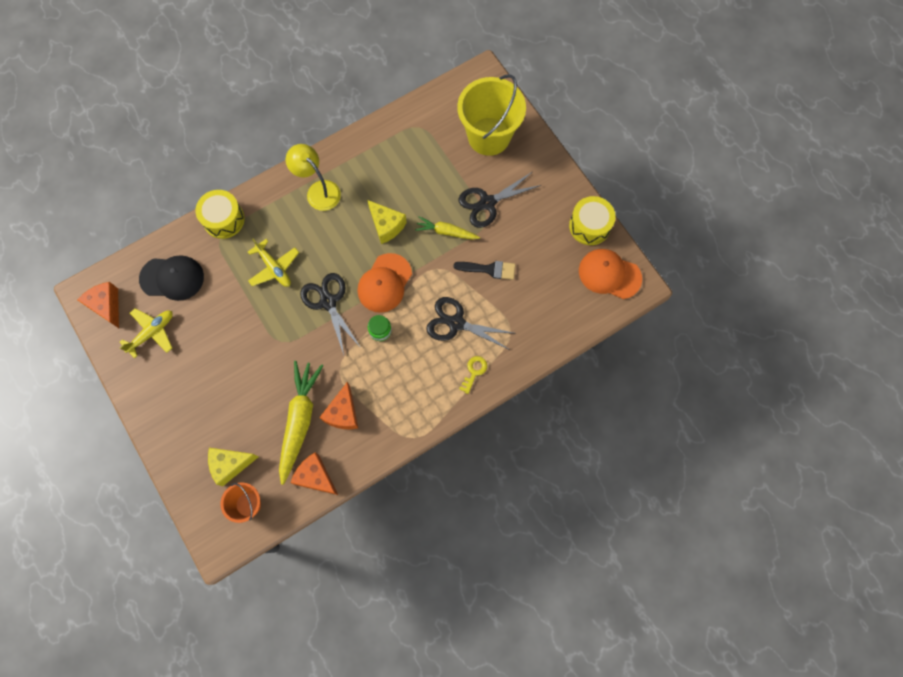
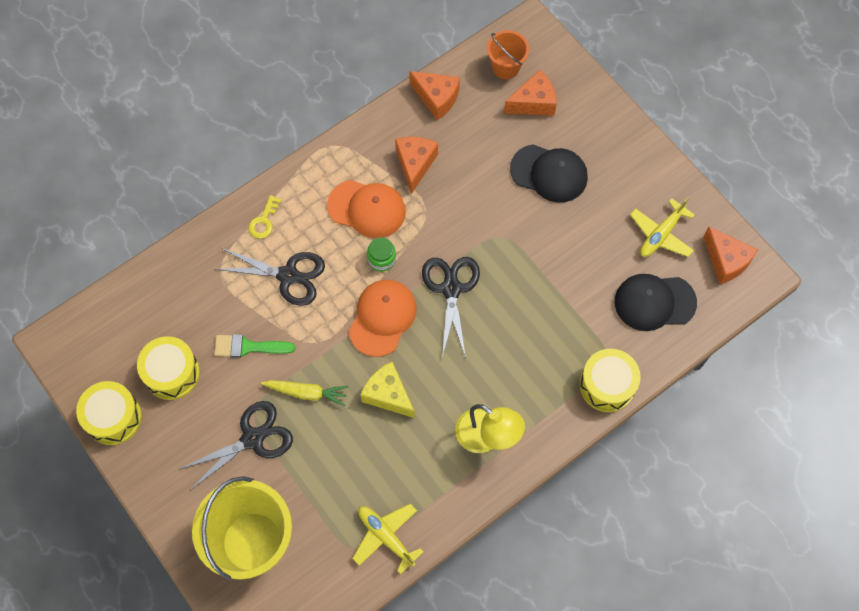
camera: 175 degrees right, 5 degrees down
(230, 465) = (533, 103): yellow cheese -> orange cheese
(231, 395) = (549, 173): none -> black cap
(274, 268) = (527, 326): yellow plane -> yellow plane (386, 537)
(299, 421) = (464, 152): yellow carrot -> none
(328, 302) = (451, 289): black scissors -> black scissors turned 150 degrees counterclockwise
(489, 269) = (248, 347): black brush -> green brush
(547, 254) = (172, 373): none -> yellow drum
(609, 274) = (91, 353): orange cap -> orange cap (367, 209)

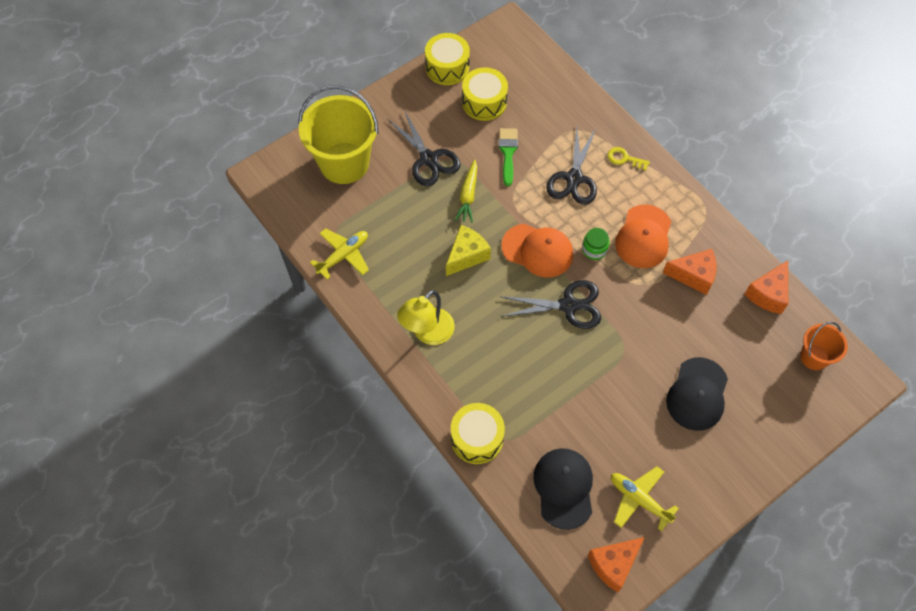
camera: 90 degrees right, 5 degrees down
(533, 103) = (776, 382): orange cheese -> none

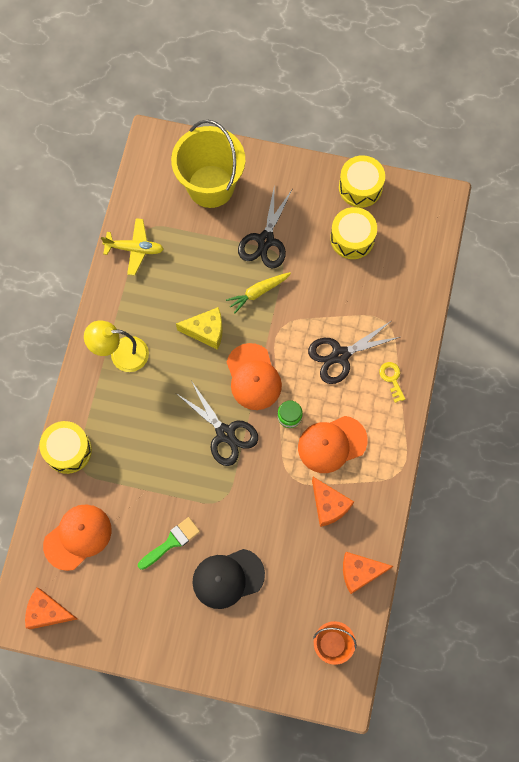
camera: 50 degrees right, 10 degrees up
(508, 153) = (321, 291): green brush -> green brush (171, 542)
(564, 488) = (78, 537): black cap -> orange cap
(639, 499) = (110, 595): yellow plane -> none

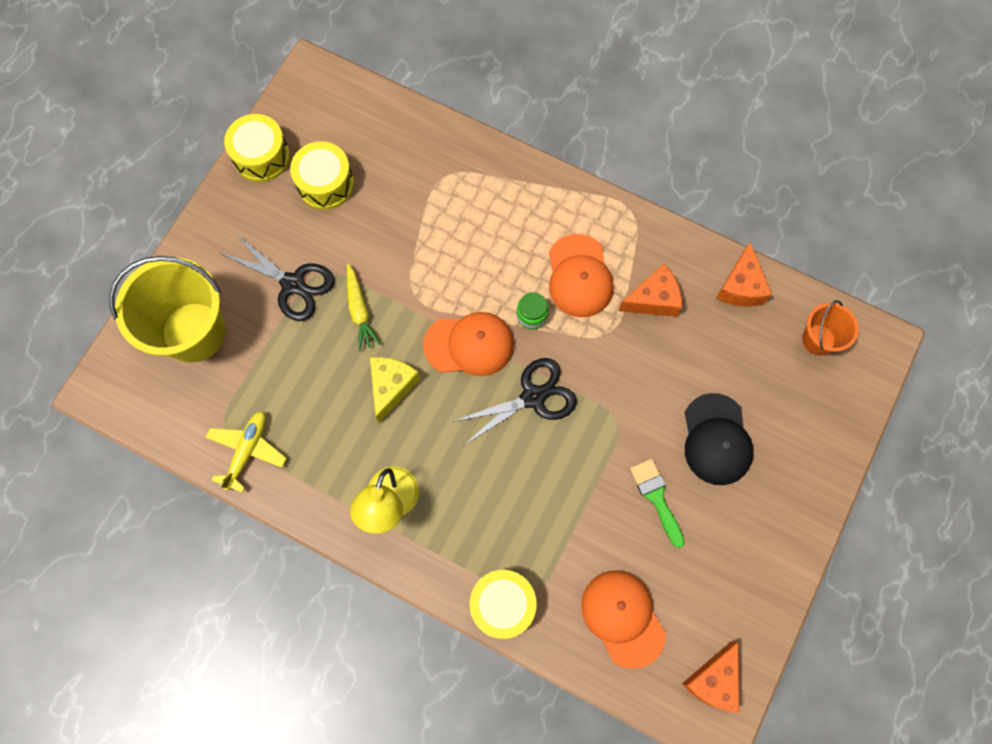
camera: 75 degrees left, 0 degrees up
(340, 355) = (471, 237): black scissors -> none
(392, 379) = (517, 188): yellow key -> none

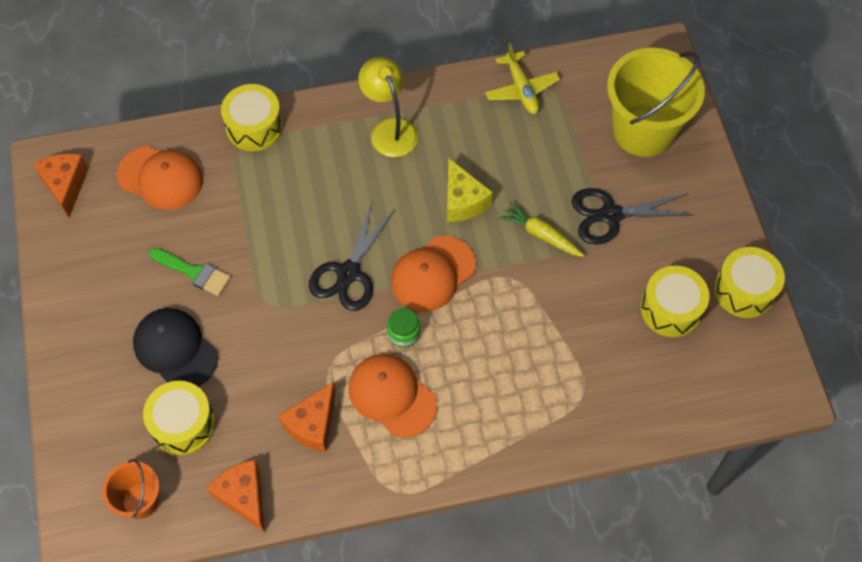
camera: 140 degrees right, 10 degrees down
(750, 373) = (183, 424): none -> yellow drum

